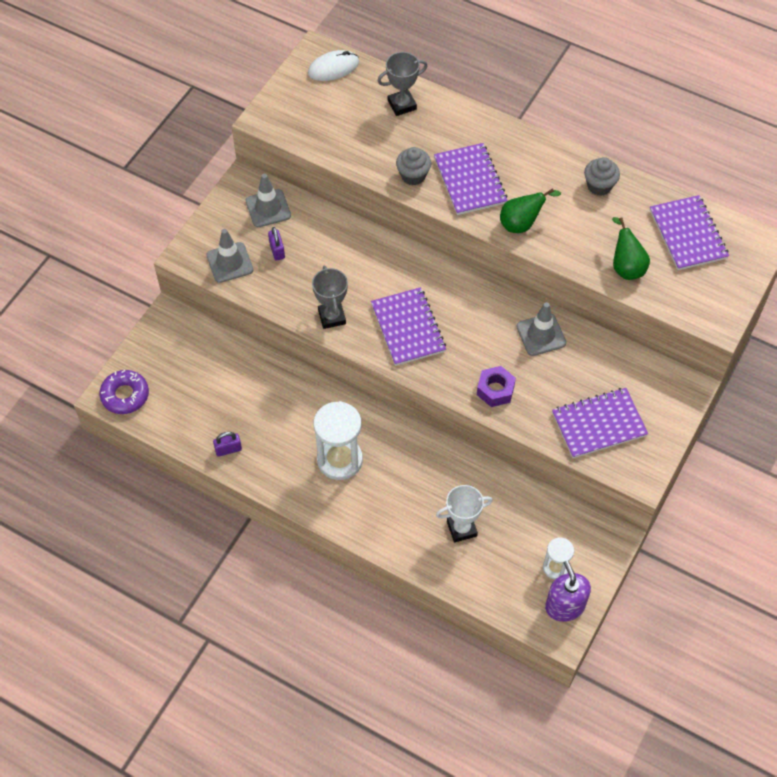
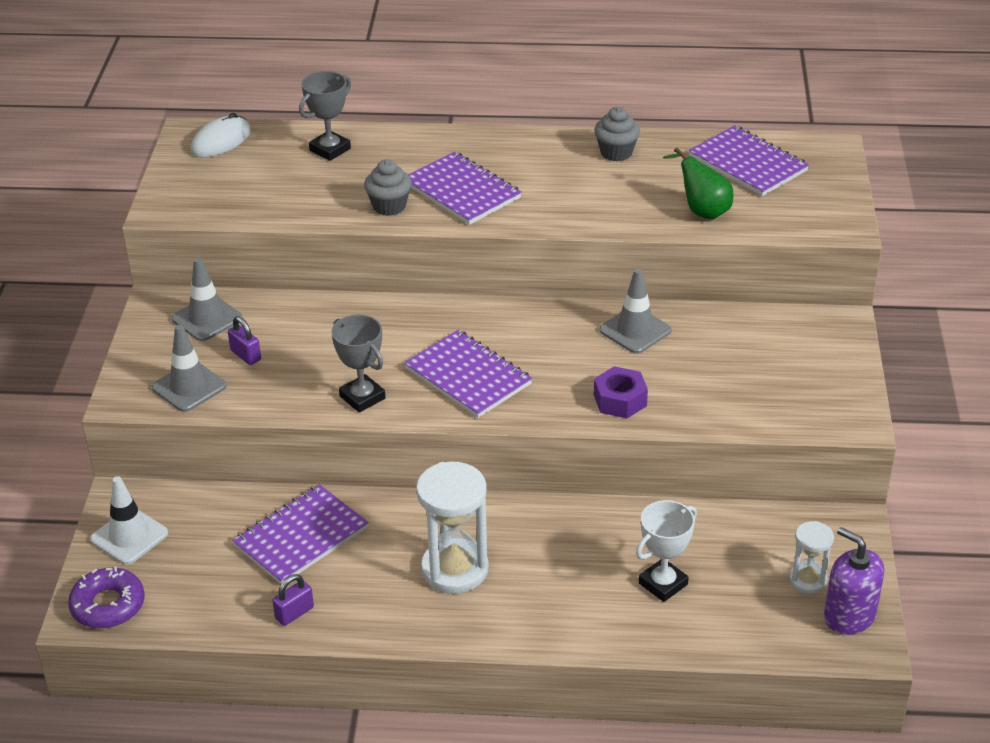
camera: 25 degrees left, 20 degrees down
(160, 349) = (129, 536): none -> white traffic cone
(521, 224) = (552, 210): green pear -> none
(599, 424) = (767, 390): purple notebook -> purple notebook (301, 537)

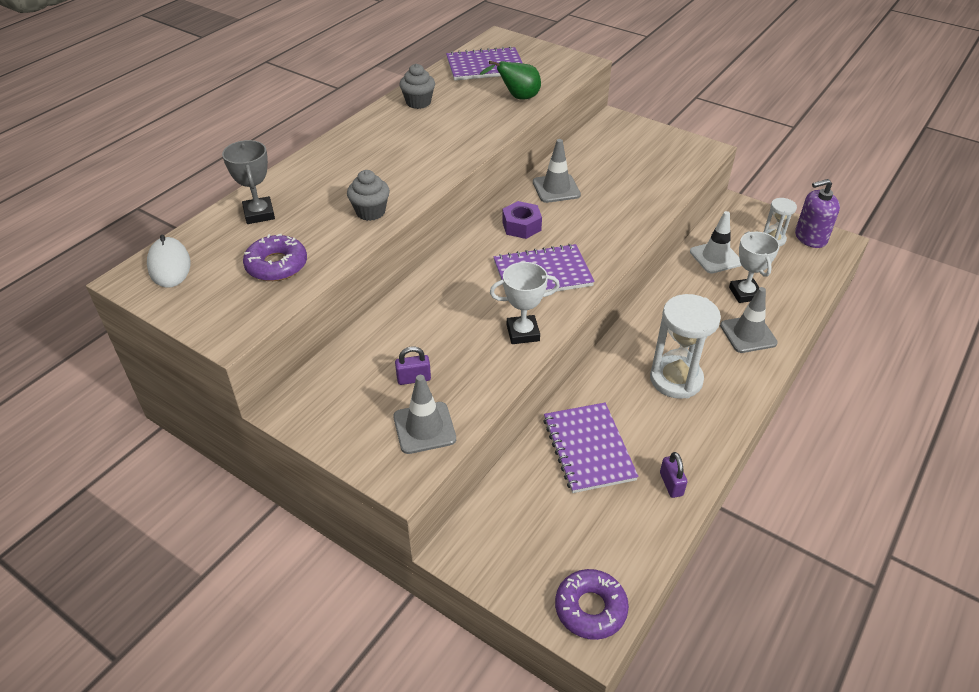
camera: 60 degrees left, 5 degrees up
(129, 536) = (512, 562): white traffic cone -> white traffic cone (715, 257)
(207, 318) = (342, 385): grey traffic cone -> grey traffic cone (748, 334)
(266, 192) = (276, 265): none -> purple donut
(362, 397) = (523, 333): grey trophy -> white trophy
(462, 191) = (389, 174): purple notebook -> none
(620, 400) = (621, 221): purple nut -> purple nut (521, 226)

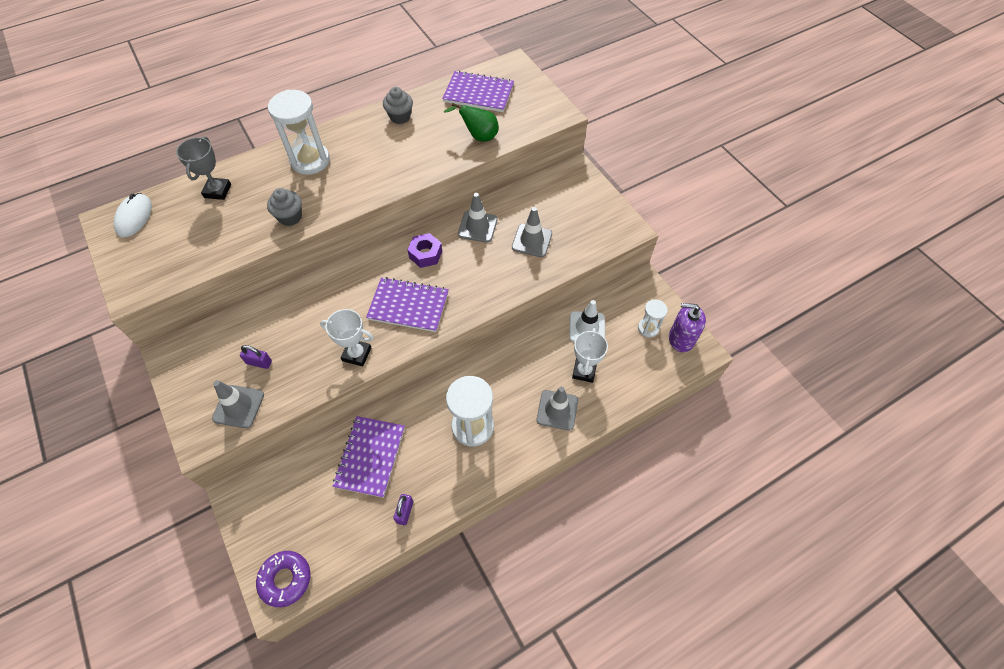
camera: 25 degrees right, 15 degrees up
(276, 265) = (197, 243): purple donut -> none
(349, 161) = (310, 160): none -> white hourglass
(621, 184) = (532, 240): none -> grey traffic cone

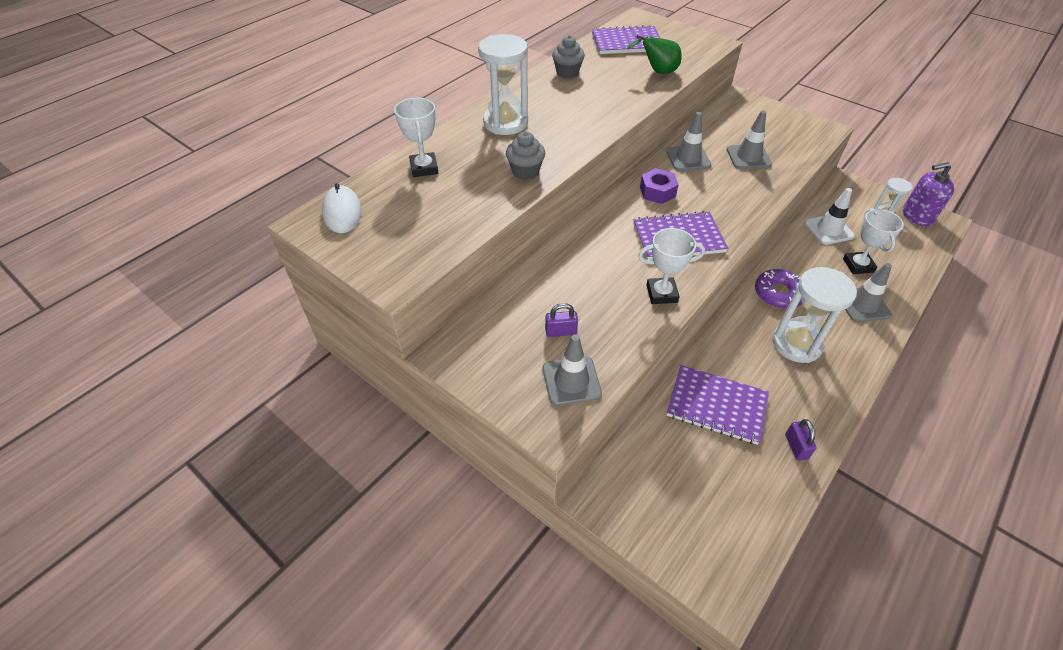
camera: 20 degrees left, 10 degrees down
(217, 191) = (424, 168): grey trophy -> white trophy
(285, 579) = (723, 566): purple donut -> purple donut (778, 293)
(370, 457) = (716, 406): purple notebook -> purple notebook turned 60 degrees counterclockwise

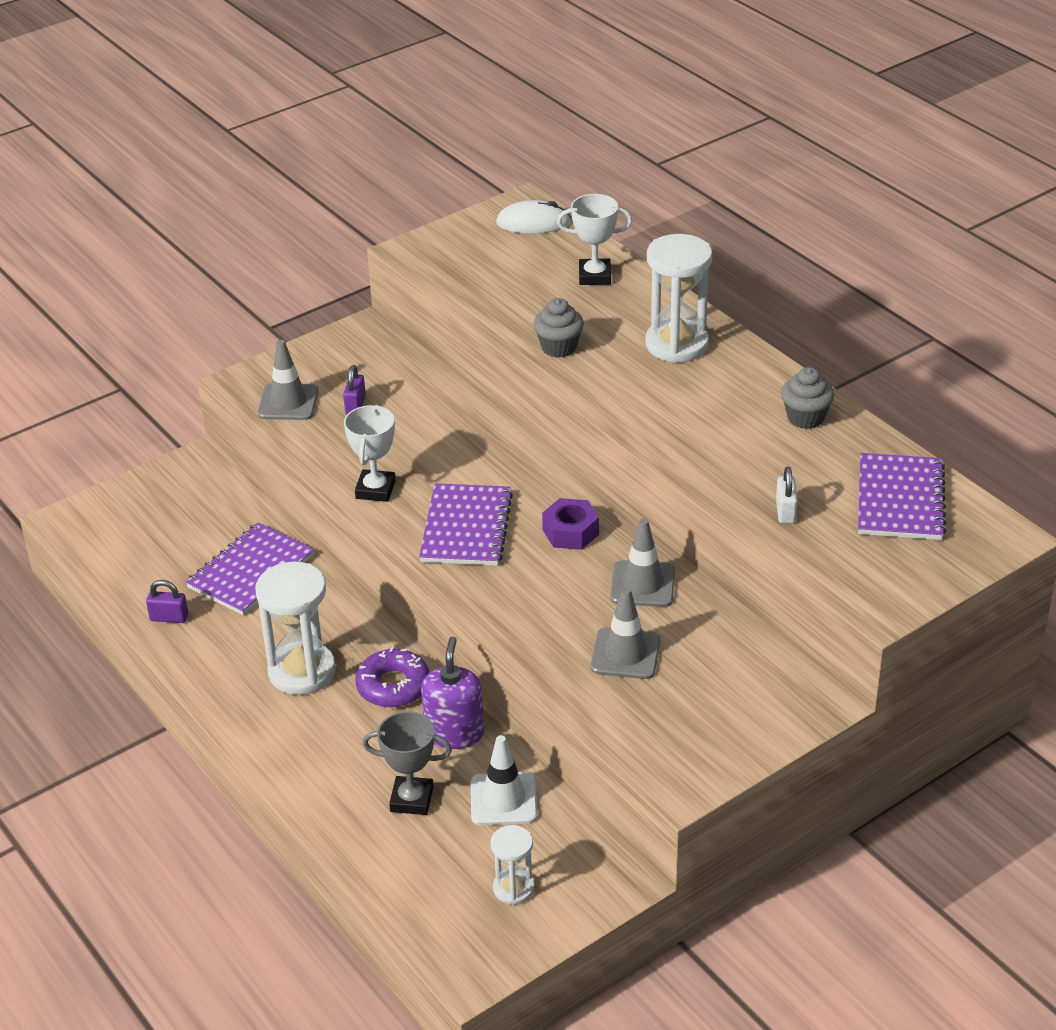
camera: 105 degrees right, 10 degrees down
(657, 72) = (785, 511): green pear -> white padlock
(858, 265) = (411, 799): white trophy -> grey trophy
(863, 305) = (335, 769): grey traffic cone -> none
(917, 216) = (496, 940): purple soap dispenser -> purple soap dispenser (454, 733)

